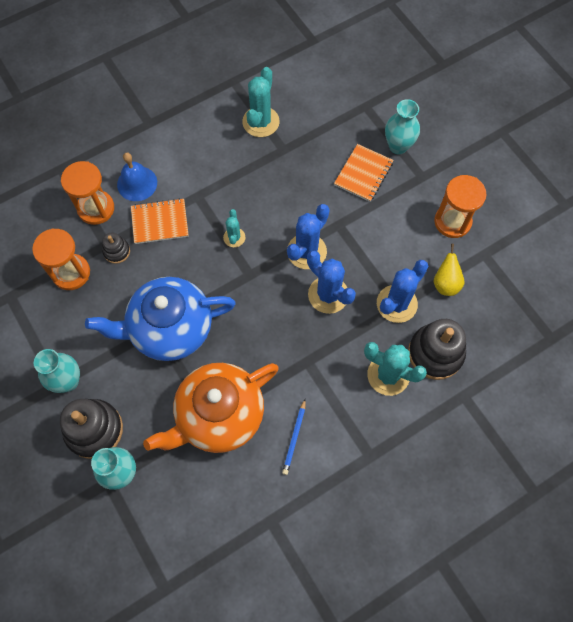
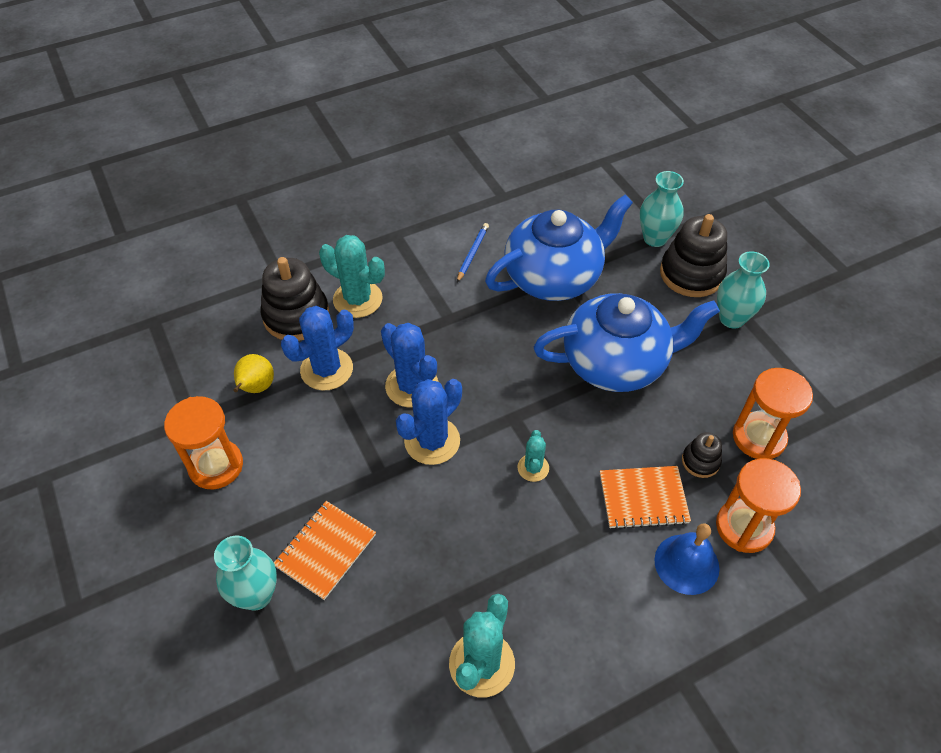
camera: 175 degrees left, 15 degrees down
(219, 415) = (554, 277): orange teapot -> blue teapot

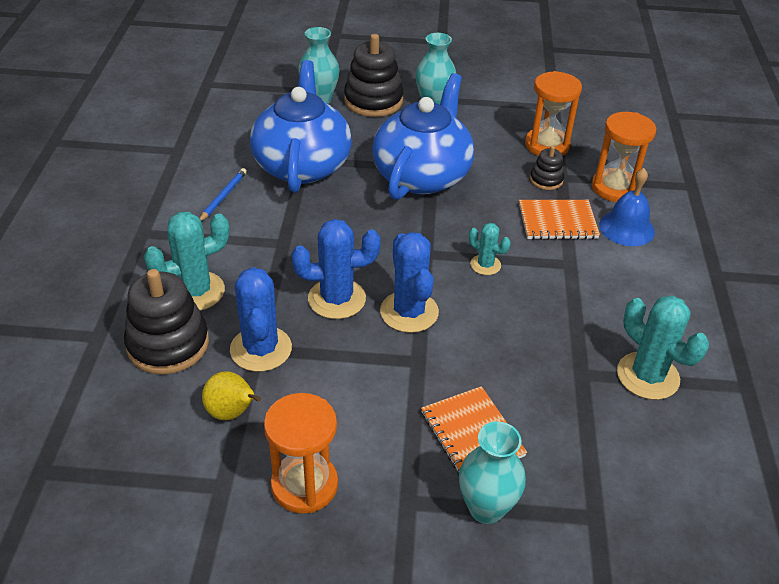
camera: 60 degrees left, 10 degrees down
(472, 253) = (223, 196): blue pencil -> blue pencil turned 60 degrees clockwise
(643, 498) = (557, 222): orange notebook -> orange notebook turned 60 degrees clockwise

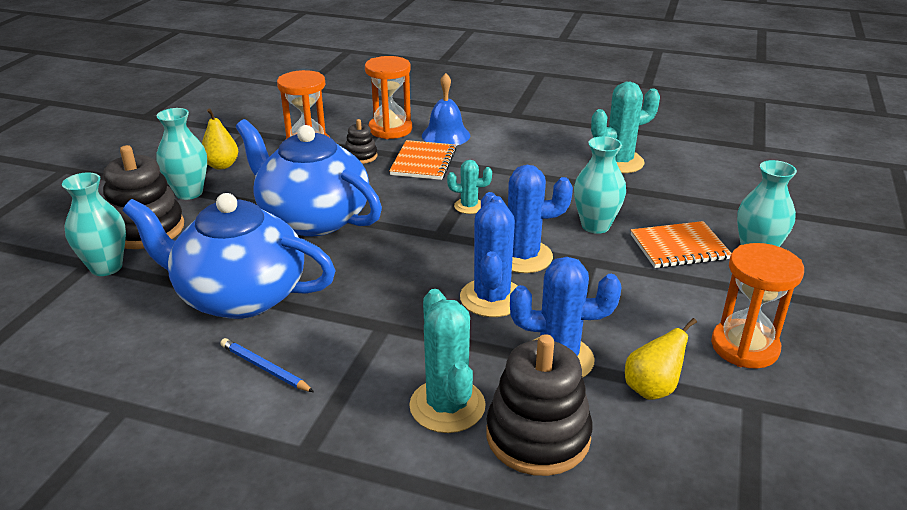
camera: 75 degrees left, 10 degrees down
(485, 108) = (222, 165): none -> yellow pear
(485, 265) = (469, 206): turquoise cactus -> turquoise cactus turned 45 degrees clockwise
(488, 362) = (595, 226): none -> turquoise vase

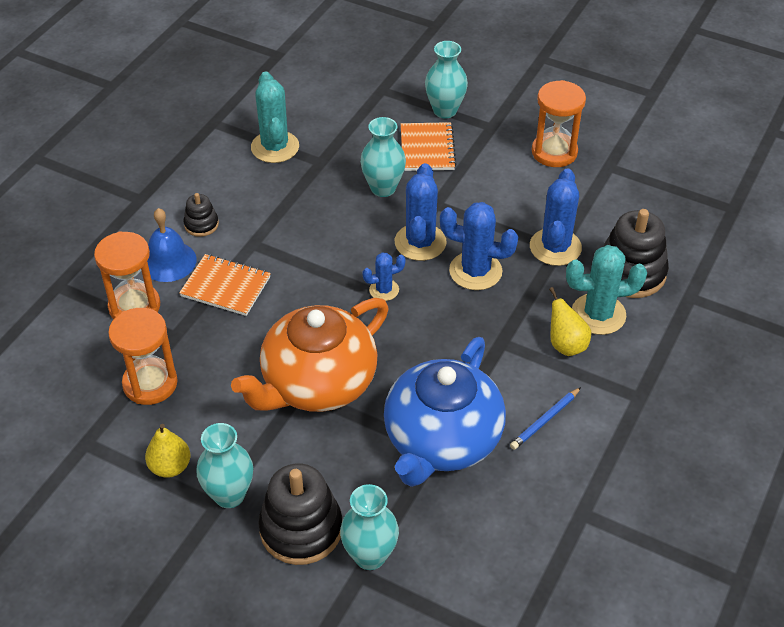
camera: 80 degrees left, 15 degrees up
(313, 218) = (317, 383): blue teapot -> orange teapot
(361, 156) = (193, 337): black stacking toy -> black stacking toy (201, 224)
(443, 241) = (384, 290): none -> blue cactus
(469, 206) = (327, 264): turquoise cactus -> none
(652, 389) = (591, 208): yellow pear -> yellow pear (566, 345)

